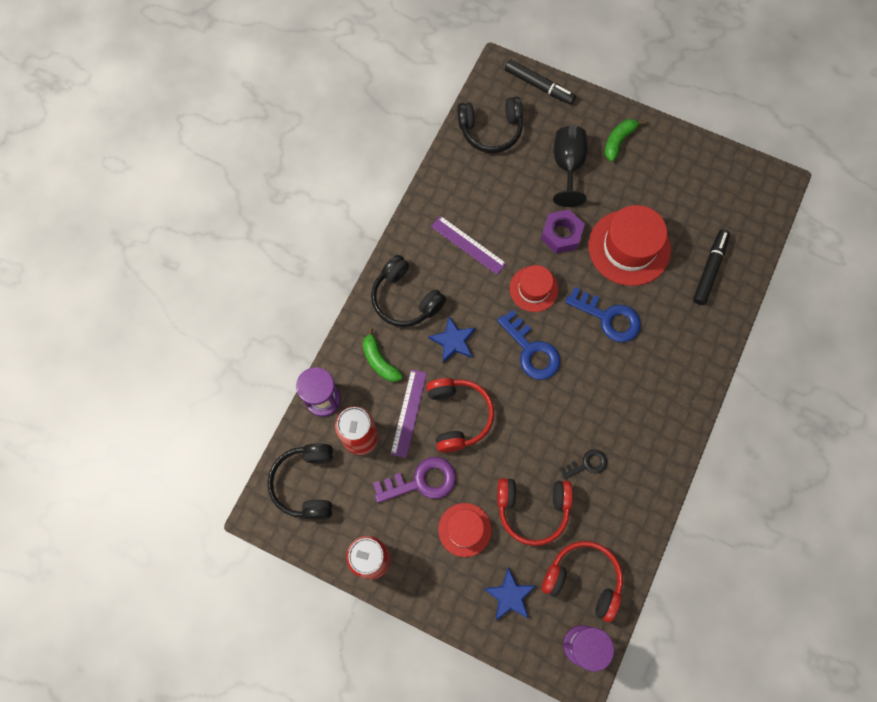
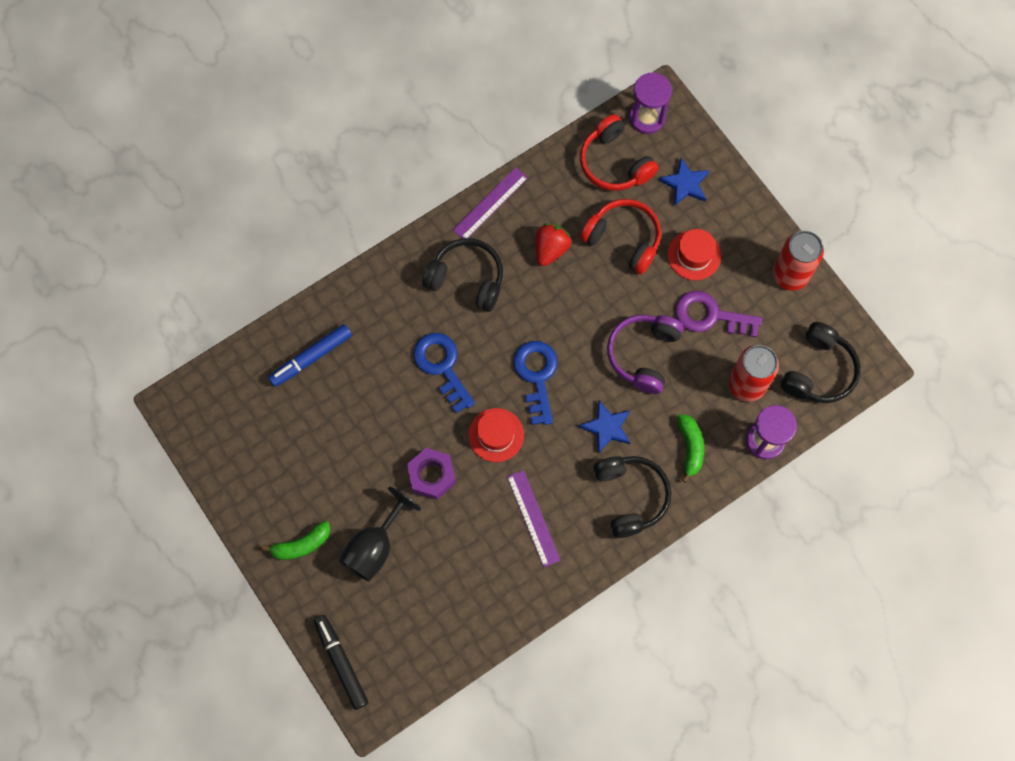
camera: 150 degrees left, 0 degrees up
(408, 413) = (689, 383): purple ruler -> purple ruler (490, 204)
(458, 416) = (643, 354): red headphones -> purple headphones
(490, 130) = (429, 638): black headphones -> black headphones (467, 279)
(587, 464) = (550, 249): black key -> red strawberry
(629, 247) = (373, 423): red hat -> none
(709, 269) = (311, 358): black marker -> blue marker

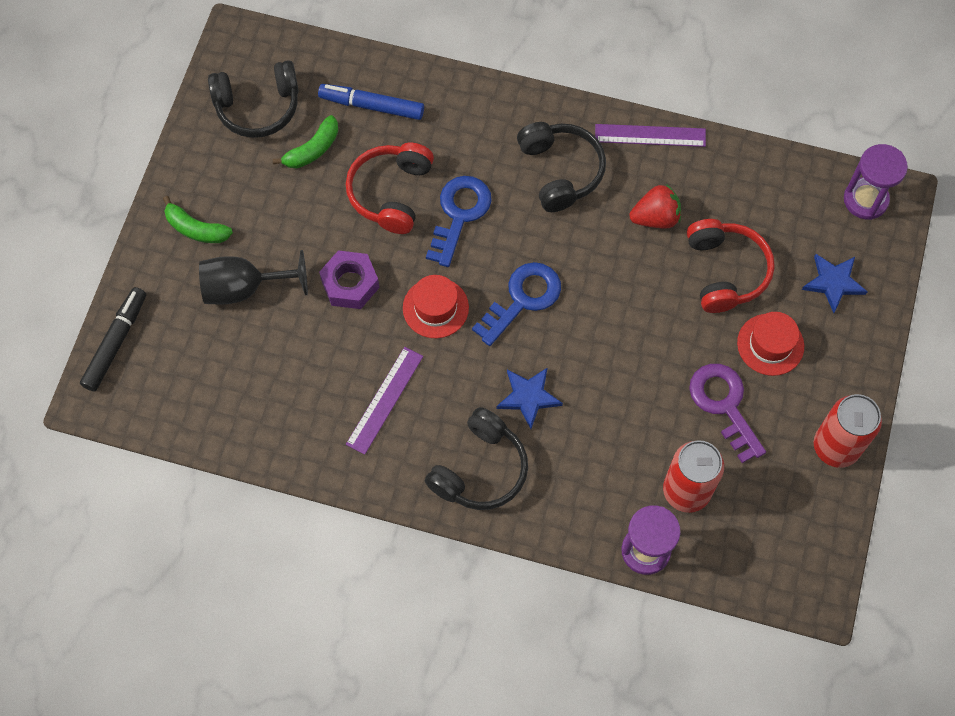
camera: 50 degrees right, 5 degrees down
(614, 163) = (792, 206): red headphones -> red headphones (391, 193)
(643, 354) = (629, 375): purple headphones -> none
(690, 448) = (576, 487): green banana -> green banana (312, 150)
(819, 371) = (763, 548): black headphones -> black headphones (258, 107)

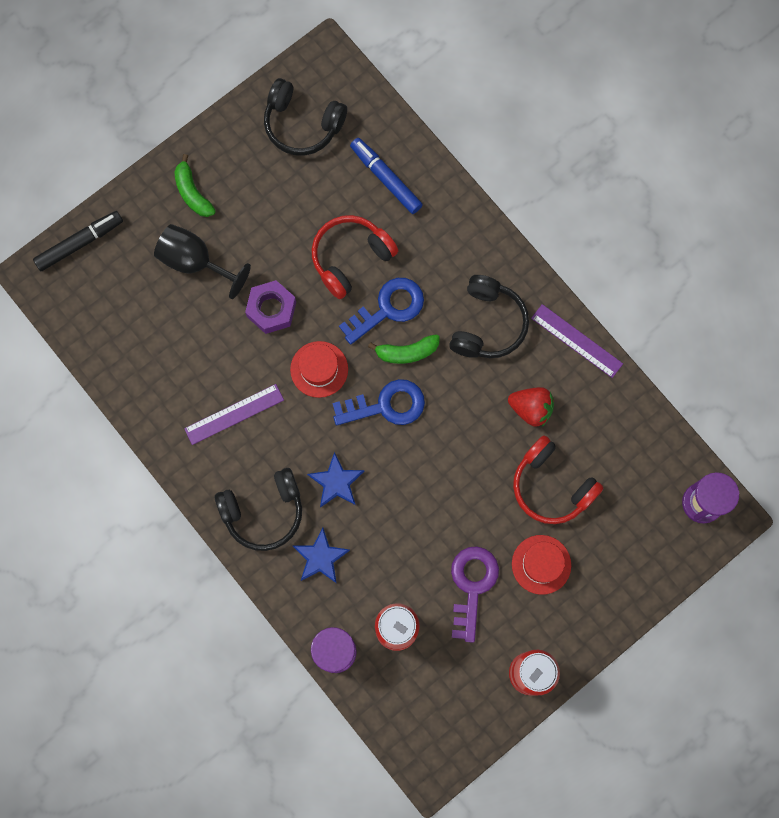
camera: 35 degrees right, 10 degrees up
(312, 150) = (318, 185): green banana -> green banana (406, 352)
(725, 271) = (551, 486): red headphones -> red headphones turned 105 degrees clockwise
(833, 282) = (626, 550): blue star -> blue star (320, 557)

